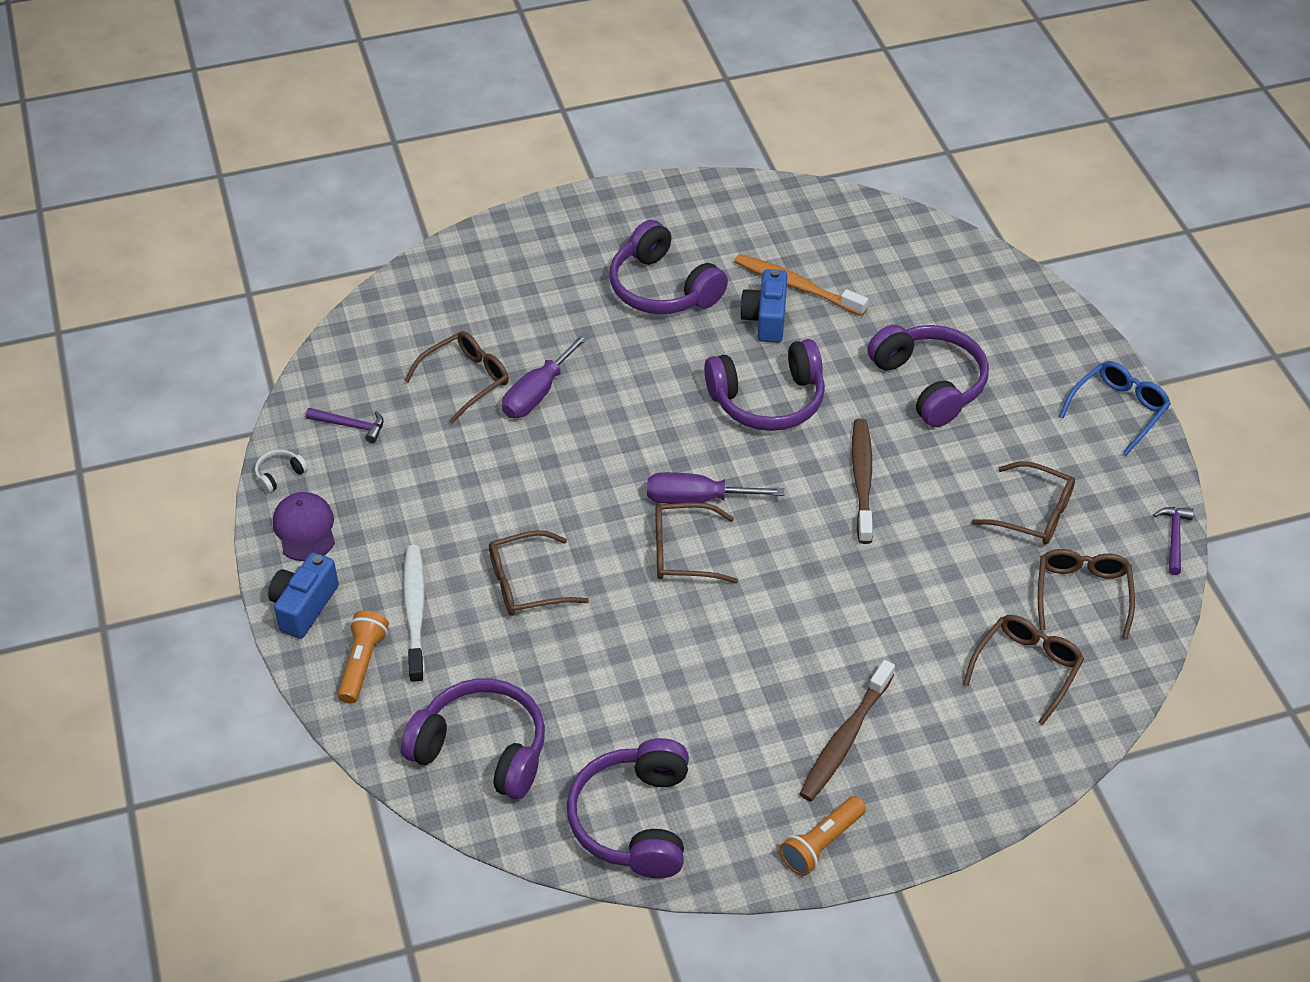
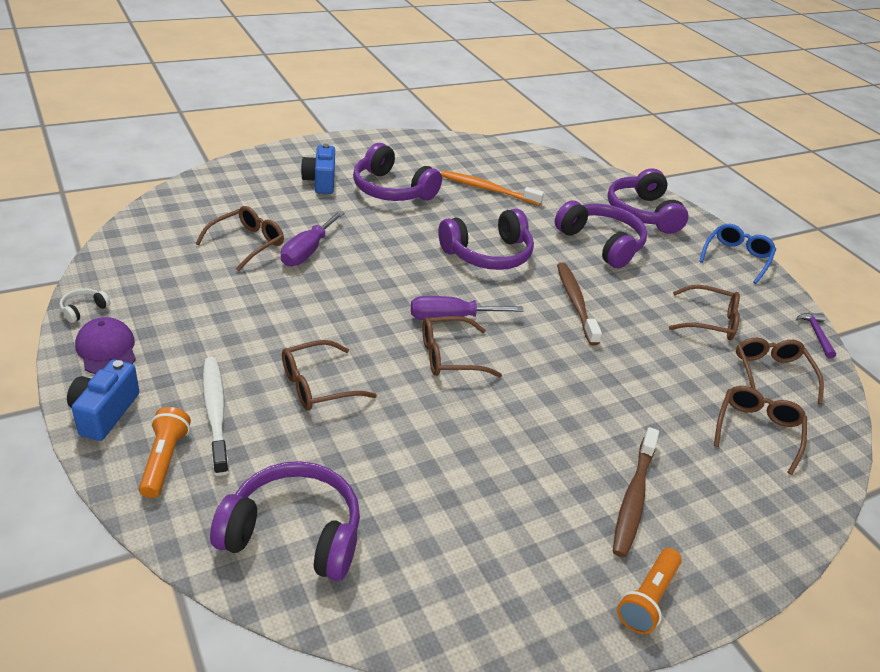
camera: 15 degrees left, 10 degrees down
(350, 426) = (149, 274): purple hammer -> none
(634, 820) = (461, 592): purple headphones -> purple headphones (642, 213)
(766, 319) = (471, 207): blue camera -> blue camera (320, 181)

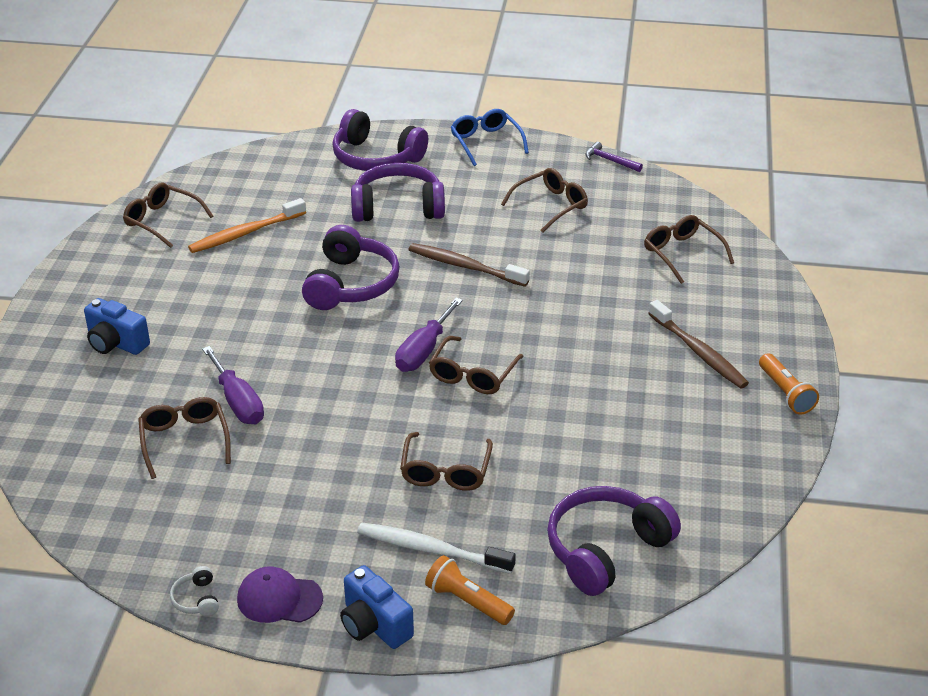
camera: 50 degrees left, 0 degrees up
(392, 190) = (182, 298): purple headphones -> none
(771, 374) = (633, 210): brown glasses -> brown glasses (162, 221)

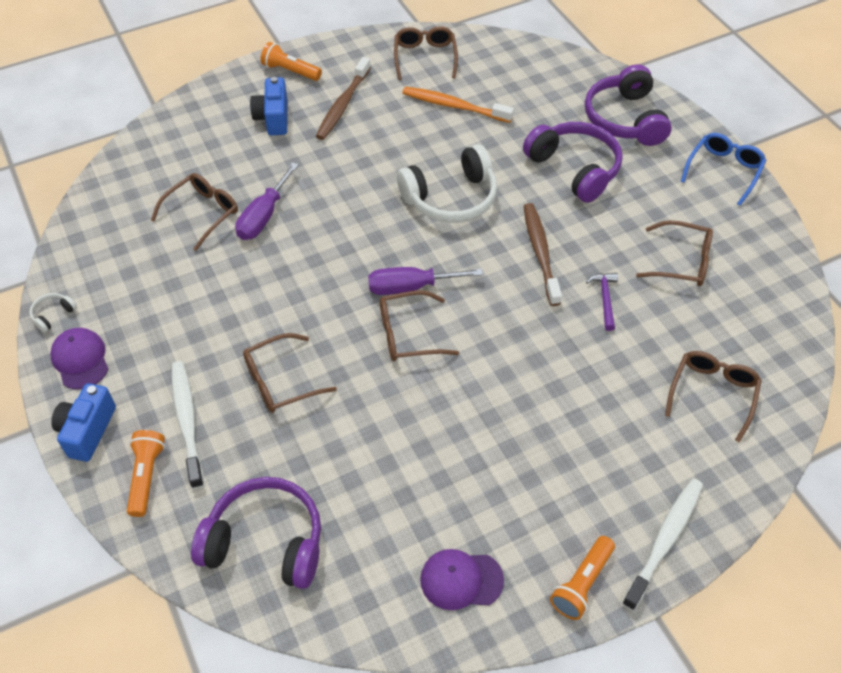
camera: 55 degrees right, 15 degrees up
(66, 306) = (290, 71): none -> orange flashlight
(351, 284) = (451, 198): purple headphones -> white headphones
(610, 160) = (796, 266): purple hammer -> purple hammer (605, 299)
(698, 352) = (579, 480): brown toothbrush -> brown toothbrush (343, 105)
(733, 452) = (461, 580): none -> purple cap
(783, 337) = (664, 540): none -> white toothbrush

